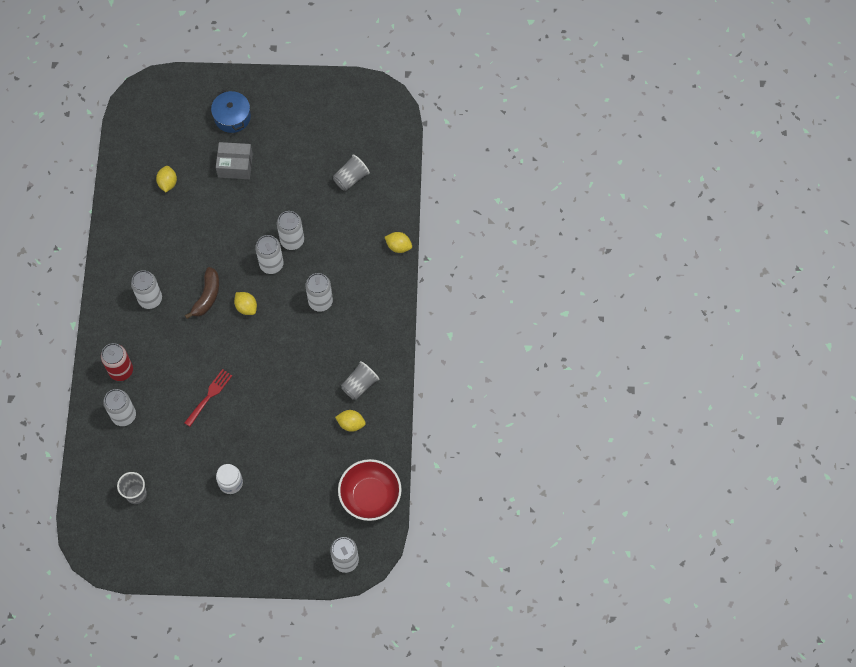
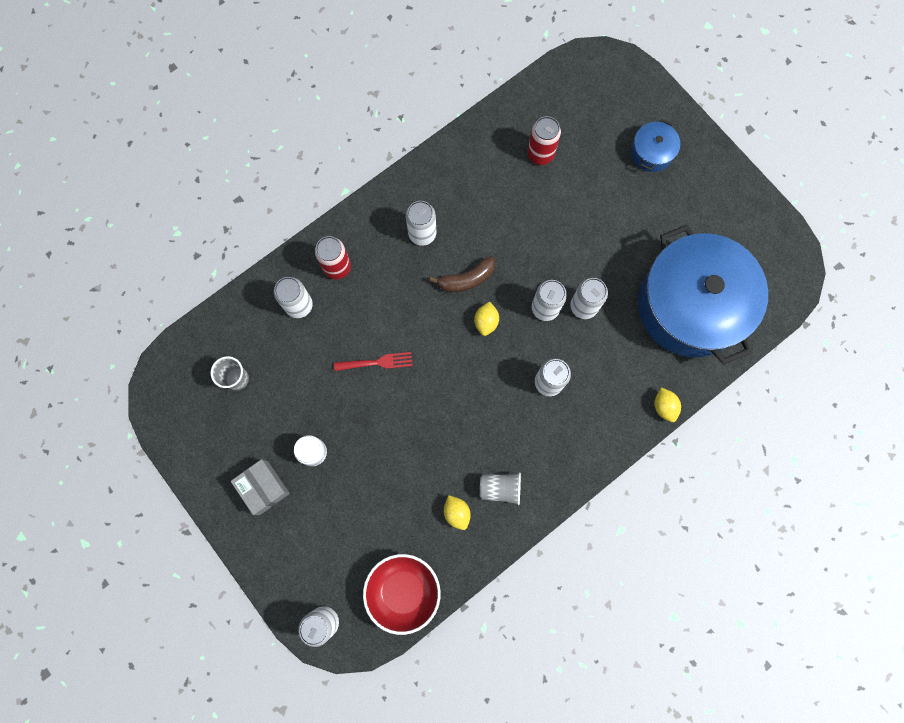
camera: 50 degrees right, 10 degrees up
(167, 183) = (540, 154): yellow lemon -> red can
(235, 165) = (609, 195): grey box -> grey box (263, 488)
(351, 178) = (690, 306): grey cup -> blue pot

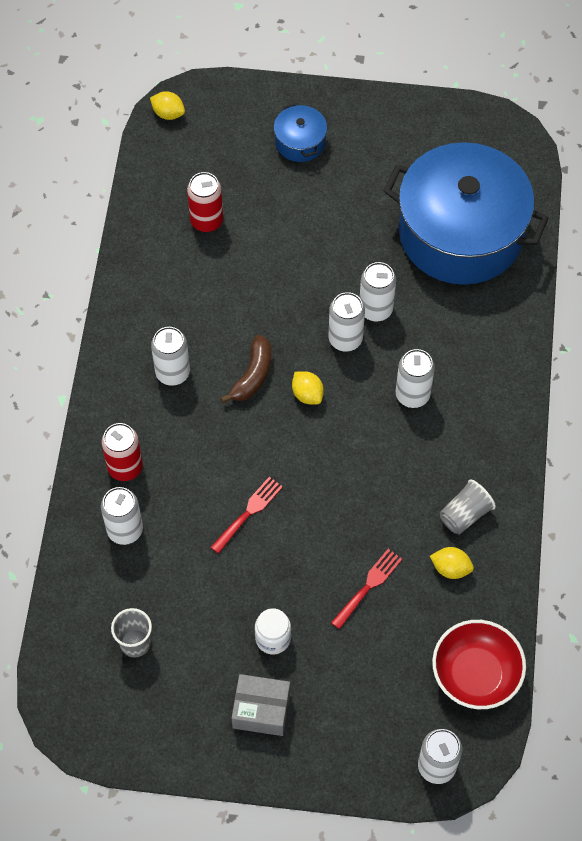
camera: 45 degrees left, 15 degrees down
(398, 475) = (368, 586): none -> red fork
(664, 407) = (525, 329): yellow lemon -> yellow lemon (168, 113)

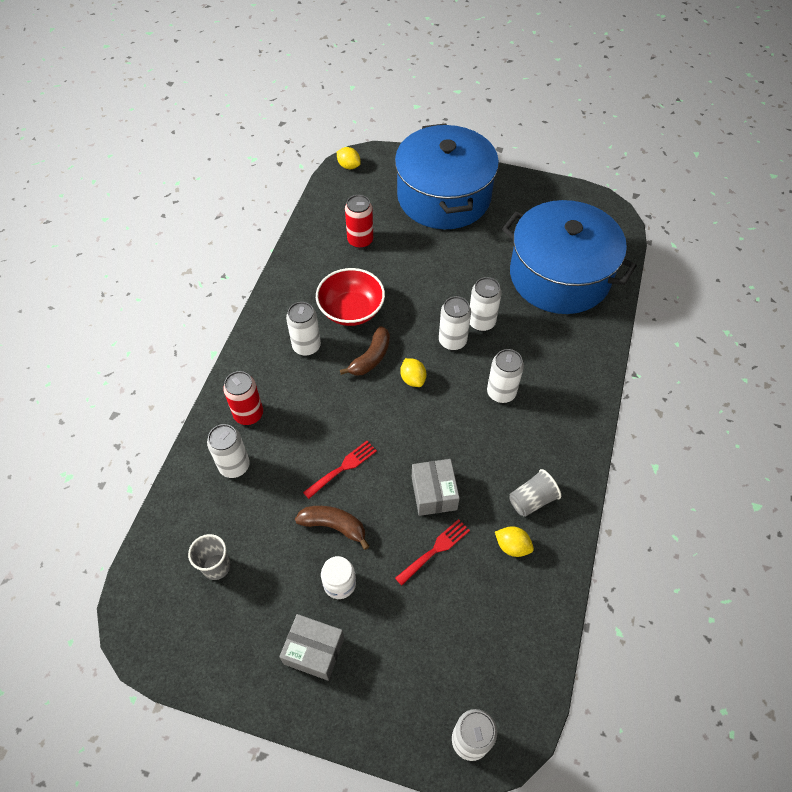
camera: 10 degrees right, 5 degrees down
(253, 579) = (334, 526): none -> brown banana
(300, 142) = (443, 197): blue pot -> blue pot, size x2.41
(356, 524) = (434, 493): none -> grey box
(475, 674) = (521, 652): red bowl -> red bowl (351, 310)

